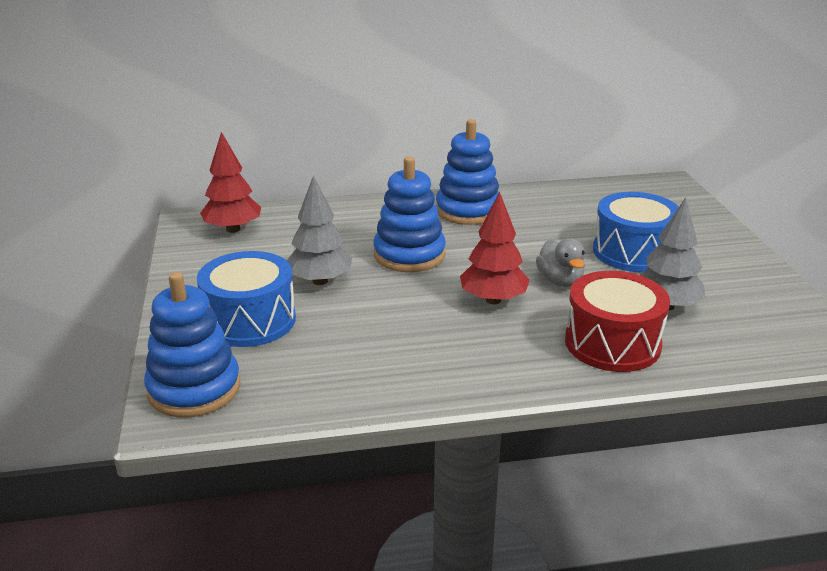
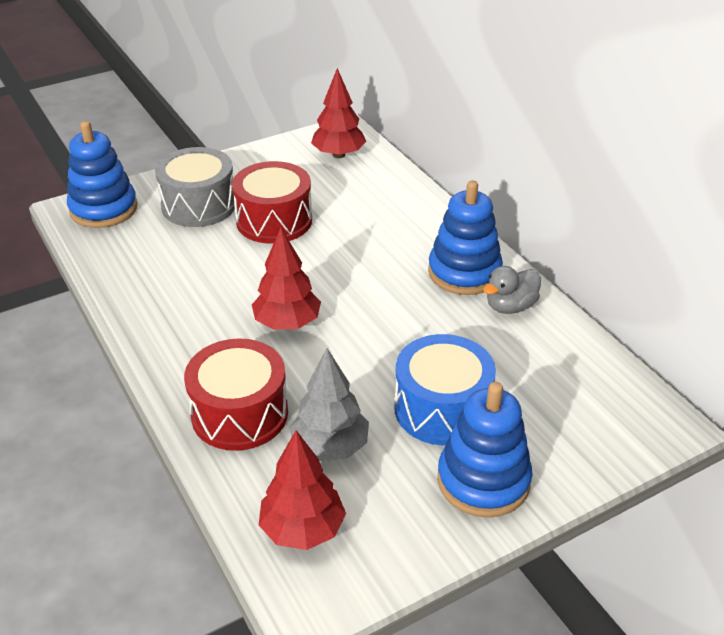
camera: 70 degrees right, 10 degrees up
(250, 320) = (199, 205): blue drum -> grey drum
(320, 281) = (274, 220): grey tree -> red drum
(409, 255) = (346, 256): blue stacking toy -> blue stacking toy (483, 480)
(560, 281) = (345, 361): grey duck -> grey duck (510, 306)
(759, 333) = (302, 529): none -> red tree

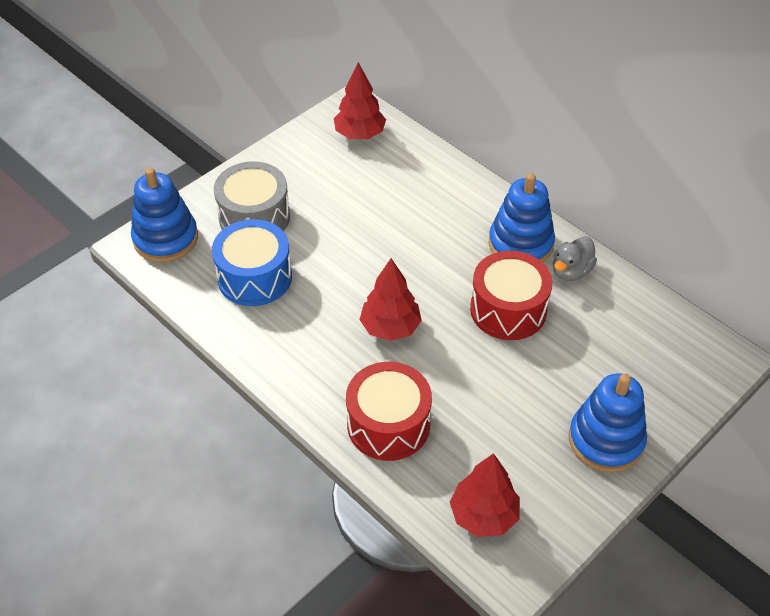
camera: 15 degrees left, 10 degrees up
(274, 220) = (332, 221): red drum -> red drum (508, 309)
(330, 447) = (475, 438): grey tree -> none
(442, 409) = (551, 383): blue drum -> blue drum (254, 277)

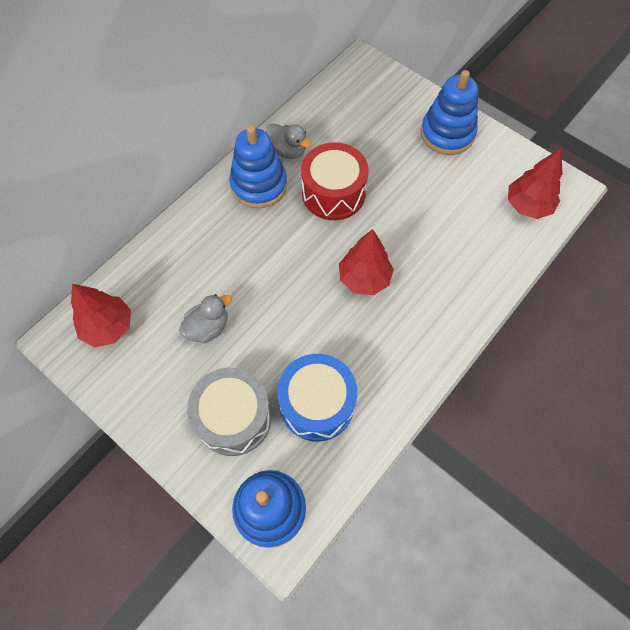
camera: 95 degrees left, 15 degrees up
(349, 201) = (208, 327): none -> grey duck
(388, 424) = (463, 272): red drum -> none

